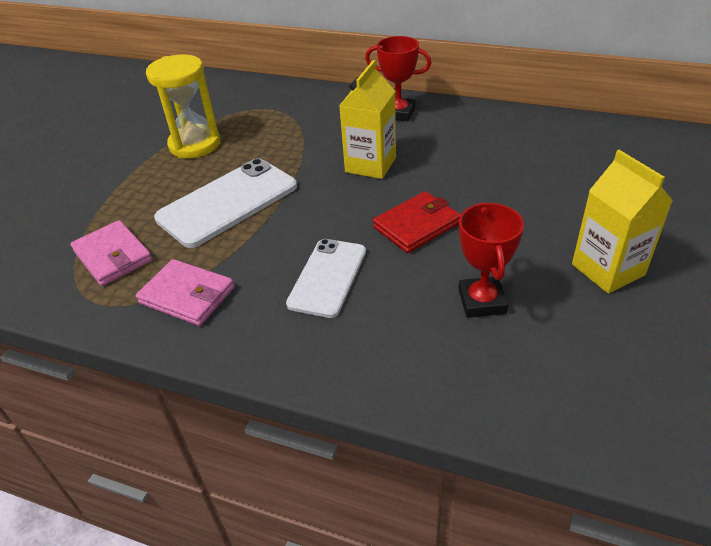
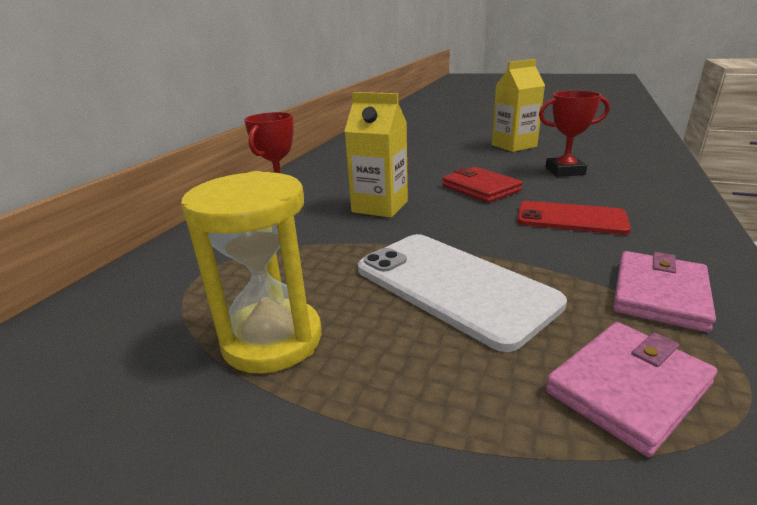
camera: 90 degrees left, 15 degrees down
(328, 277) = (571, 218): white phone -> red phone

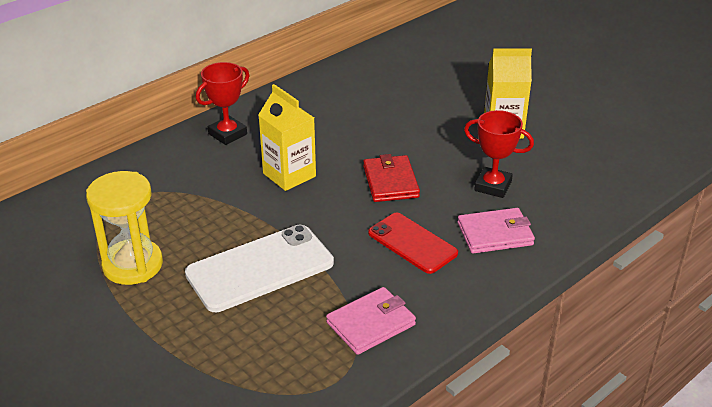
camera: 25 degrees right, 10 degrees up
(453, 286) = (260, 268): white phone -> white phone turned 75 degrees clockwise
(627, 388) = (272, 360): pink wallet -> pink wallet (495, 234)

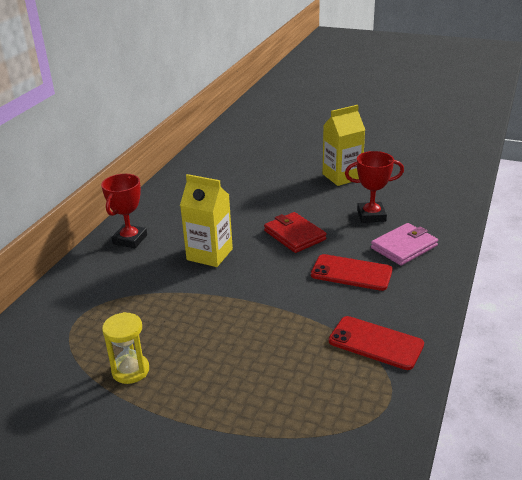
camera: 25 degrees left, 5 degrees down
(133, 265) = (130, 370): yellow hourglass -> yellow hourglass, size x0.63
(260, 268) = (248, 333): white phone -> none
(370, 324) = (375, 343): pink wallet -> red phone

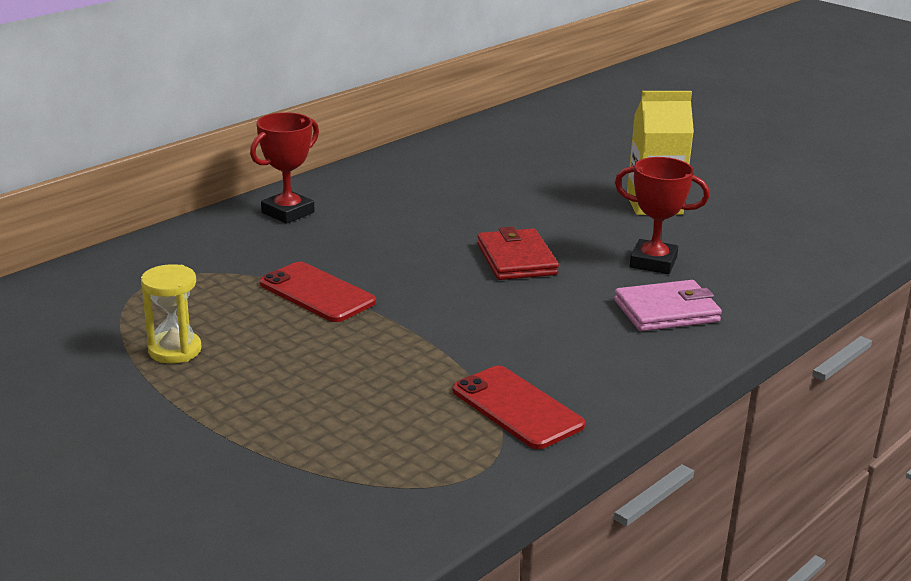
camera: 20 degrees right, 5 degrees down
(209, 254) = (378, 253): yellow carton -> none
(351, 273) = (558, 322): red phone -> red phone (317, 293)

